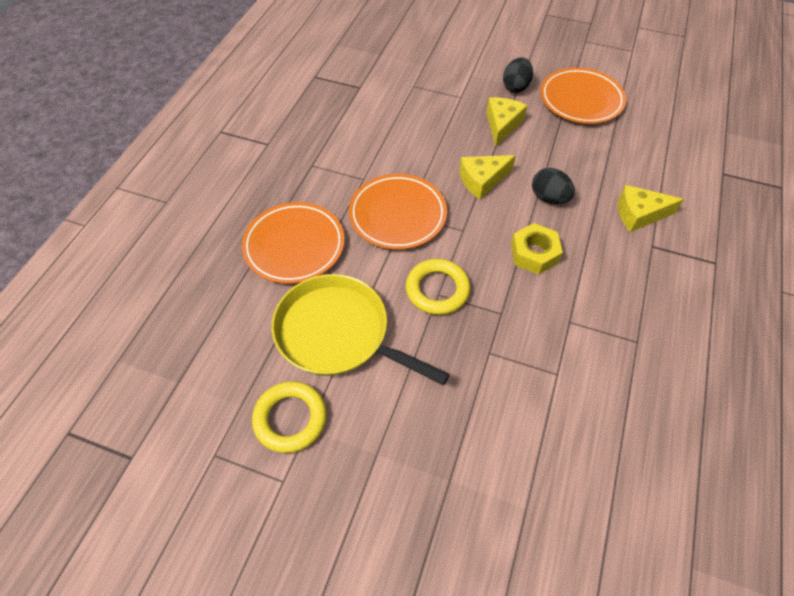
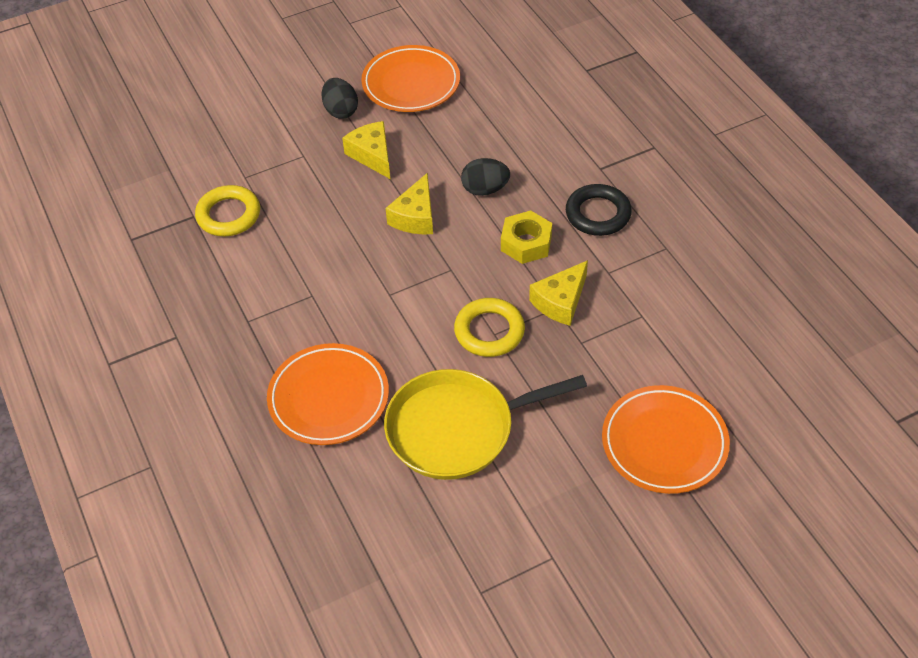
camera: 45 degrees left, 5 degrees down
(290, 419) = (502, 516): yellow ring -> yellow ring (228, 215)
(397, 215) = (382, 300): orange plate -> orange plate (664, 443)
(611, 275) = (598, 214): none -> black ring
(639, 214) = (565, 150): yellow cheese -> yellow cheese (560, 301)

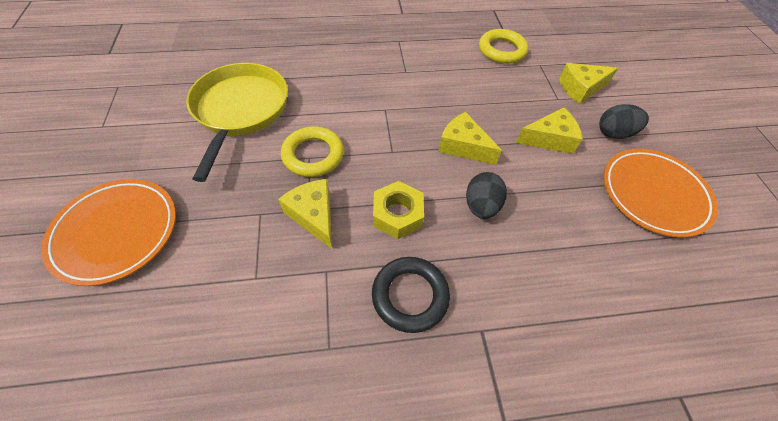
camera: 105 degrees right, 5 degrees up
(277, 139) = (580, 88): none -> yellow cheese
(329, 398) = (312, 59): orange plate -> none

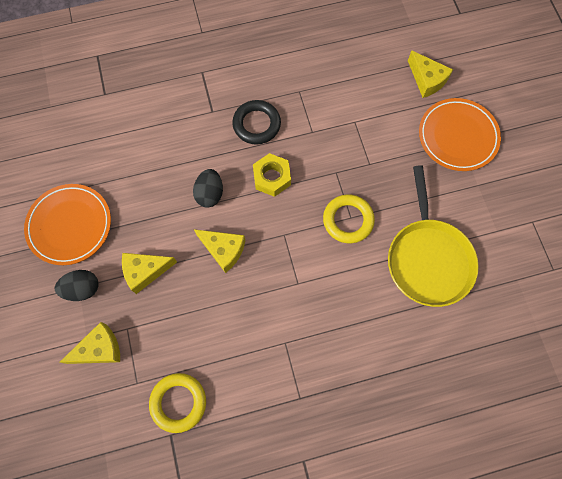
camera: 175 degrees right, 15 degrees up
(313, 215) = (331, 168): yellow cheese -> yellow cheese (427, 80)

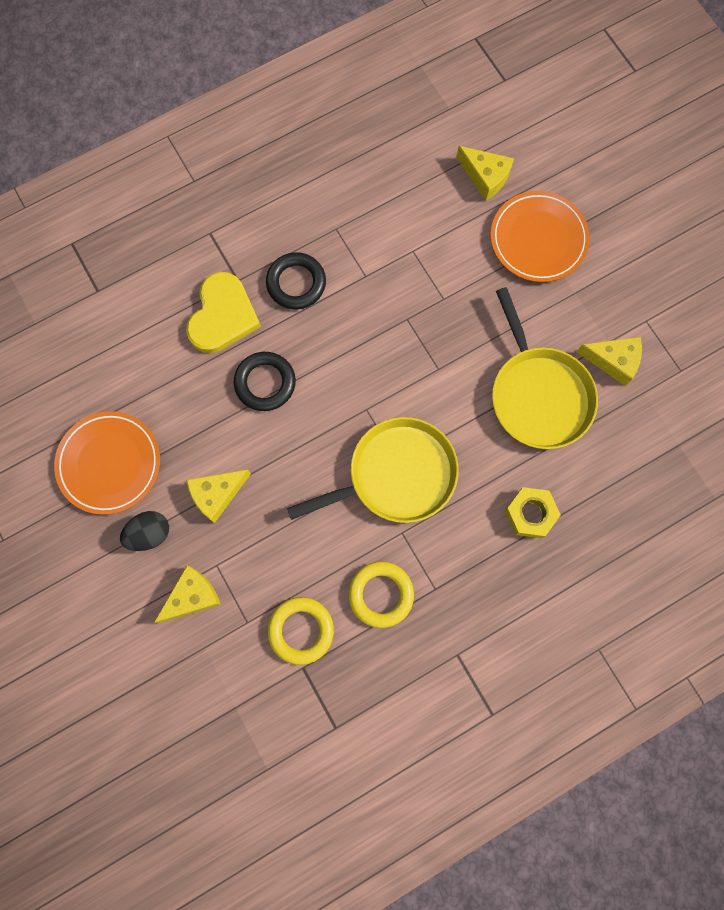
camera: 15 degrees left, 5 degrees up
(192, 135) = (222, 316): none -> yellow heart
(210, 194) = (265, 383): black egg -> black ring
(223, 250) = (301, 445): yellow cheese -> yellow cheese (613, 361)
(272, 178) = (333, 344): yellow nut -> yellow nut (530, 514)
(294, 294) = (396, 475): none -> yellow pan
(348, 220) = (436, 373): yellow ring -> yellow ring (381, 594)

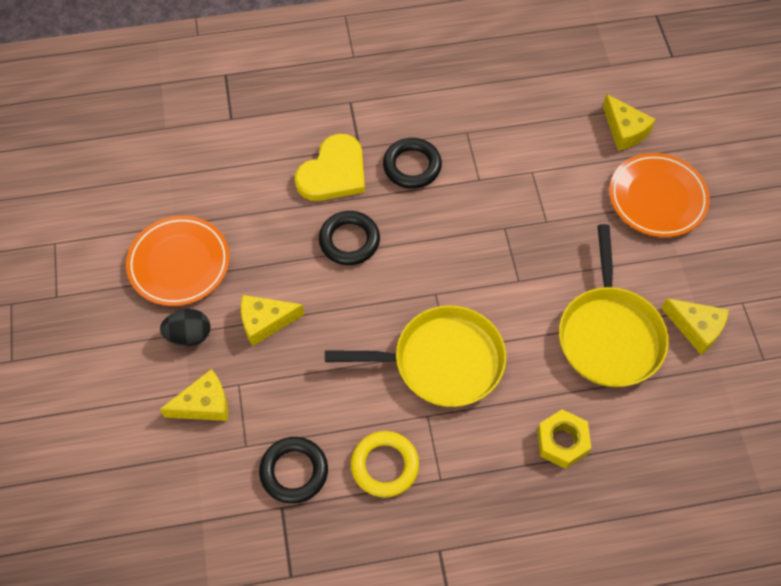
camera: 20 degrees right, 15 degrees down
(301, 630) = (294, 472): yellow ring -> black ring

